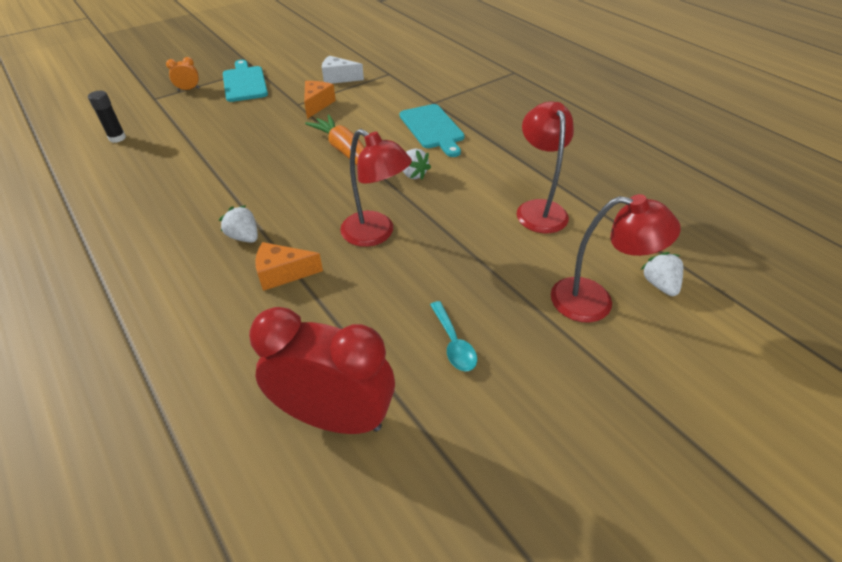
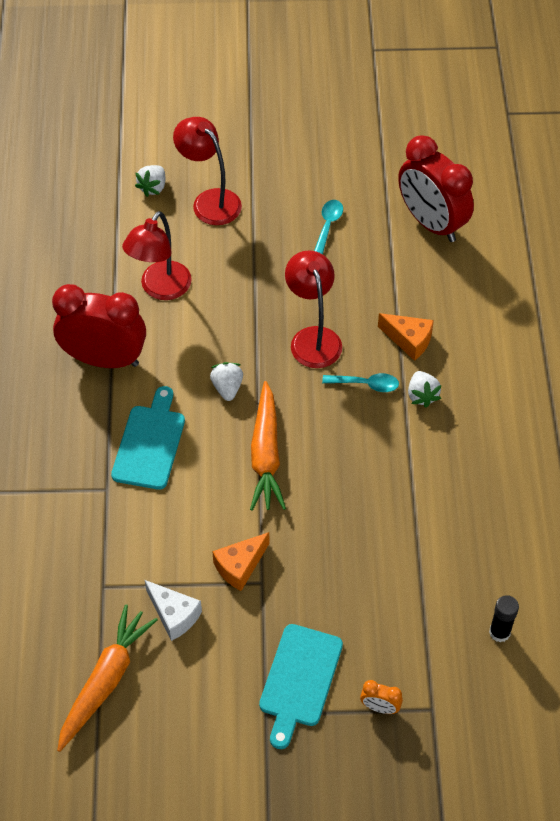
camera: 145 degrees left, 10 degrees up
(301, 223) = (366, 384): none -> turquoise spoon
(351, 52) = (105, 681): none -> orange carrot
(518, 152) = (104, 359): none -> red clock

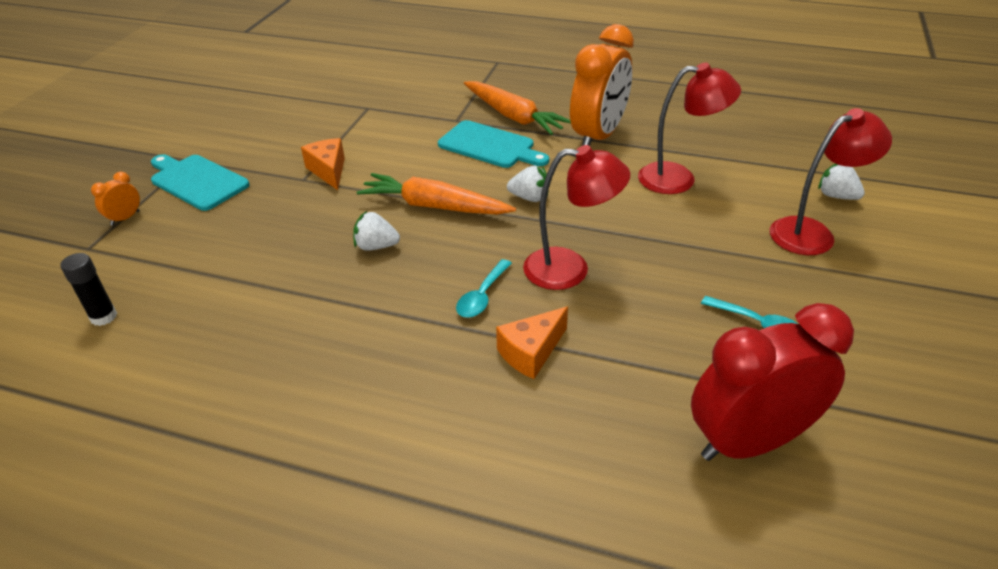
camera: 110 degrees right, 15 degrees down
(104, 359) = (598, 136): red clock -> orange clock
(105, 681) = (290, 99): orange carrot -> orange carrot (513, 116)
(160, 289) = (678, 178): red lamp -> red lamp turned 135 degrees clockwise
(174, 615) = (314, 133): white cheese -> none
(422, 395) = (439, 341): white strawberry -> white strawberry (376, 246)

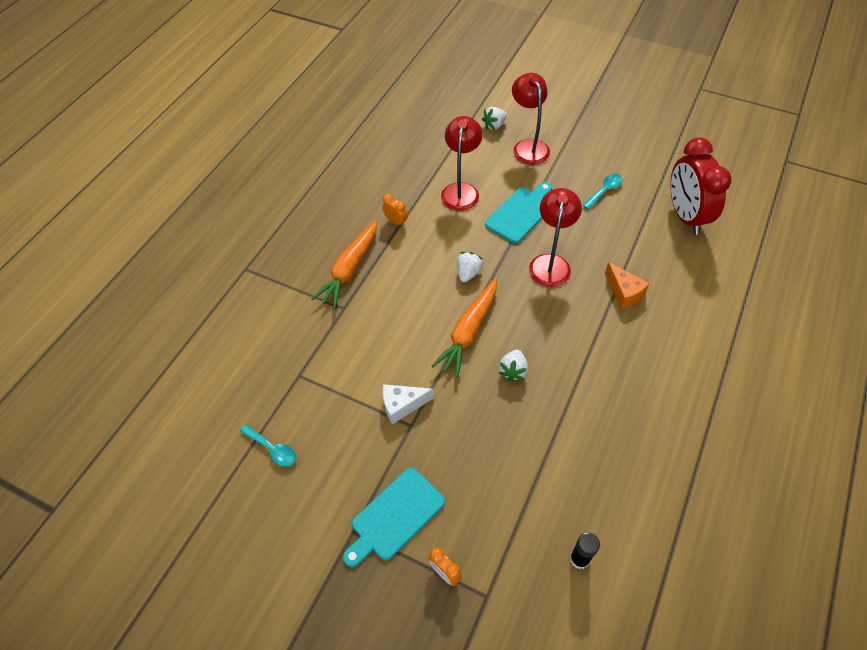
camera: 80 degrees left, 15 degrees up
(328, 171) = (402, 405): orange cheese -> white cheese
(482, 296) = (573, 311): turquoise spoon -> turquoise spoon (272, 449)
(490, 146) = (392, 289): turquoise cutting board -> turquoise cutting board (521, 213)
(513, 116) = (350, 269): orange carrot -> orange carrot turned 150 degrees clockwise
(598, 136) = (396, 221): orange clock -> orange clock, size x0.40

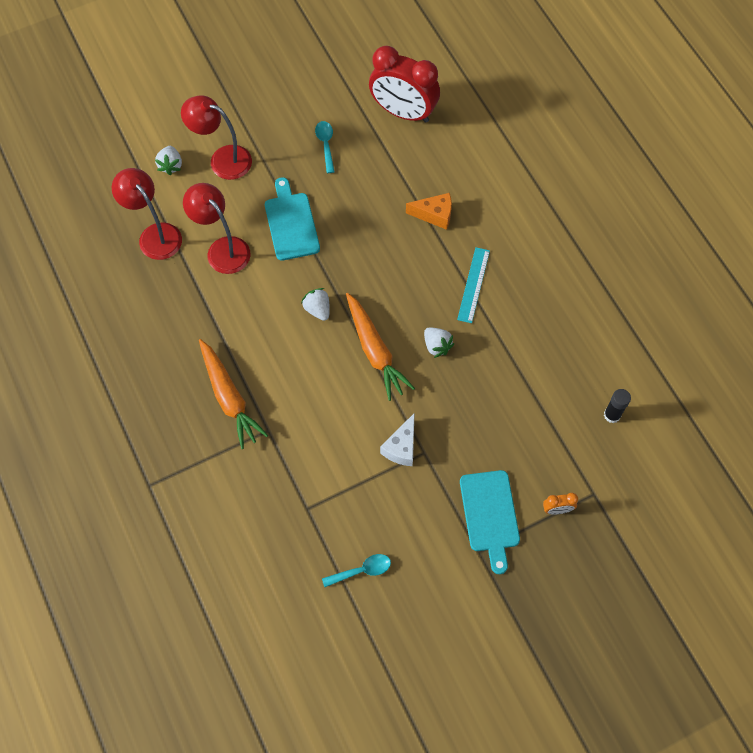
camera: 55 degrees left, 10 degrees up
(396, 221) = (209, 325): orange clock -> none
(550, 263) = (362, 242): red lamp -> red lamp (155, 235)
(592, 360) = (473, 285): none -> turquoise ruler

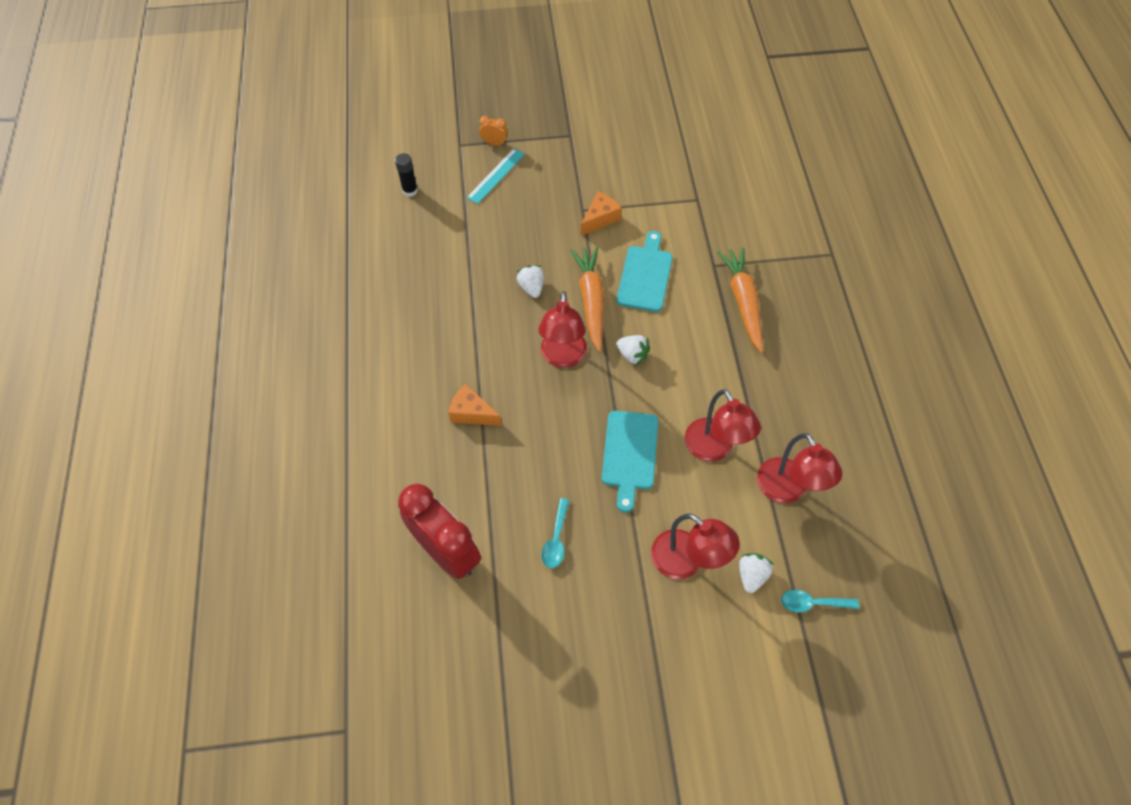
camera: 160 degrees left, 5 degrees down
(317, 309) = (632, 355): white strawberry -> white strawberry turned 45 degrees counterclockwise
(361, 570) = (667, 149): turquoise spoon -> turquoise spoon (812, 603)
(379, 287) = (563, 357): none -> red lamp
(401, 447) = (600, 219): white cheese -> orange cheese
(473, 285) = (469, 330): turquoise ruler -> turquoise ruler (496, 176)
(490, 515) = (549, 154): turquoise cutting board -> turquoise cutting board (645, 275)

